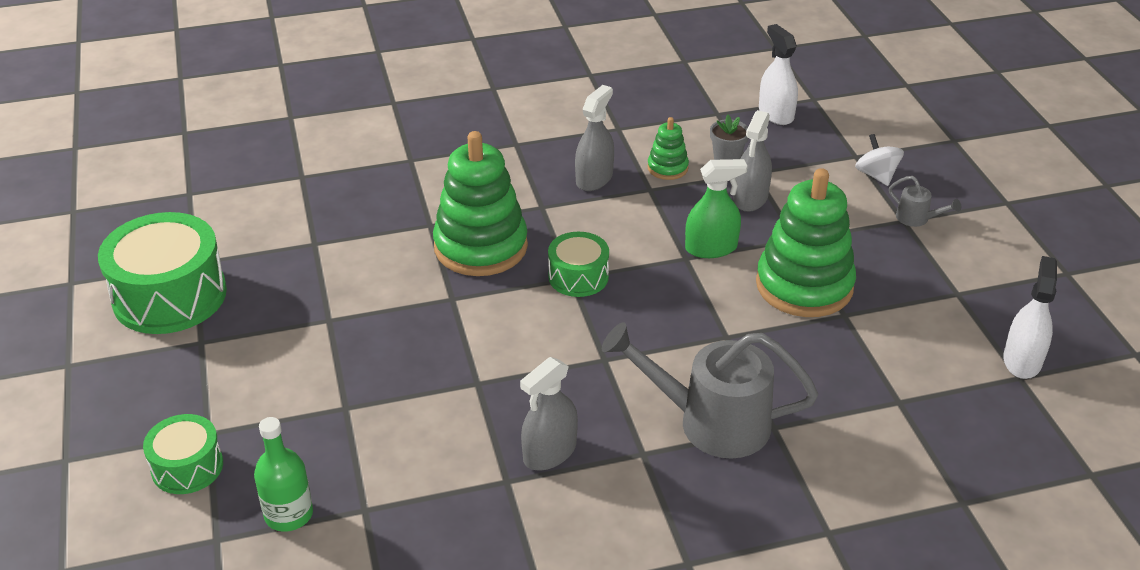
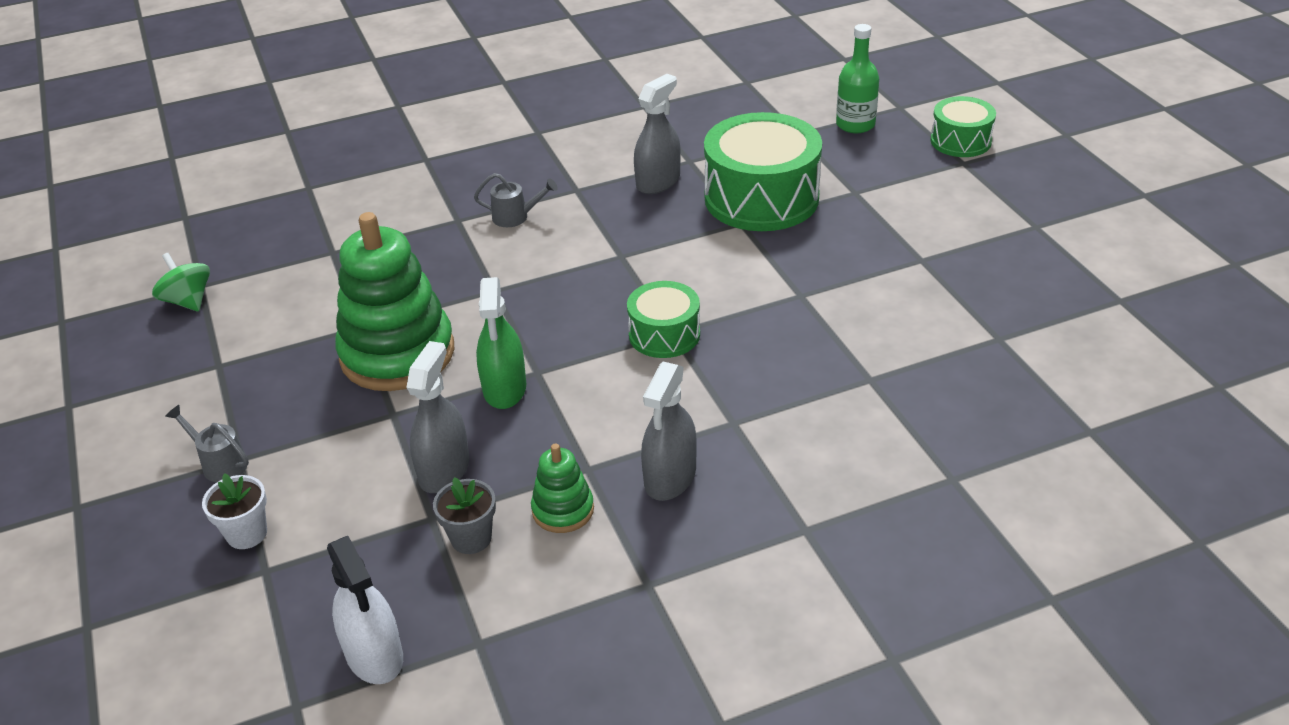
camera: 175 degrees right, 0 degrees up
(170, 296) = (1112, 263): green drum -> green drum (761, 198)
(481, 247) = (793, 357): green stacking toy -> none
(710, 422) = (516, 217): grey watering can -> grey watering can, size x0.43
(711, 248) = (504, 388): green spray bottle -> green spray bottle turned 75 degrees counterclockwise
(876, 175) = (247, 534): white spinning top -> white flower pot
(1022, 360) = (188, 301): white spray bottle -> green spinning top

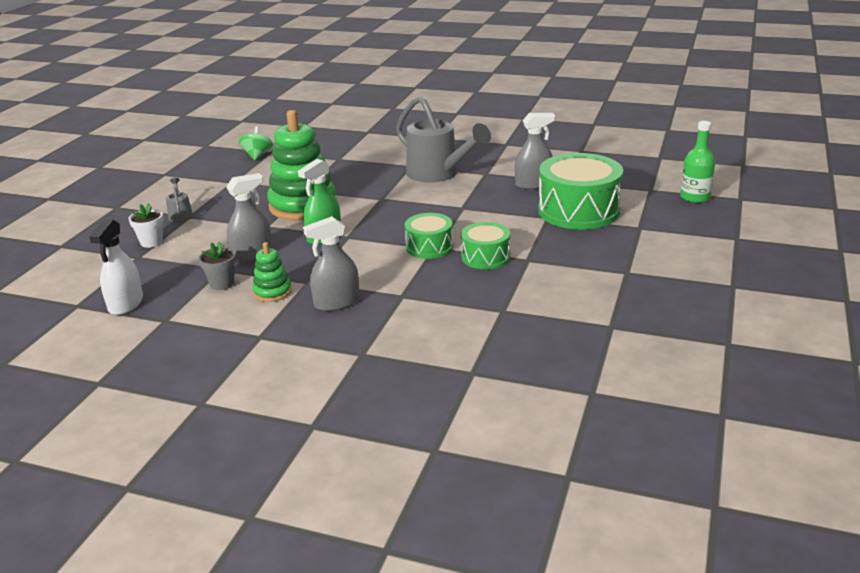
camera: 40 degrees right, 10 degrees down
(516, 217) = (438, 174): grey watering can -> grey watering can, size x2.32
(960, 141) = (753, 228): green drum -> green drum (485, 257)

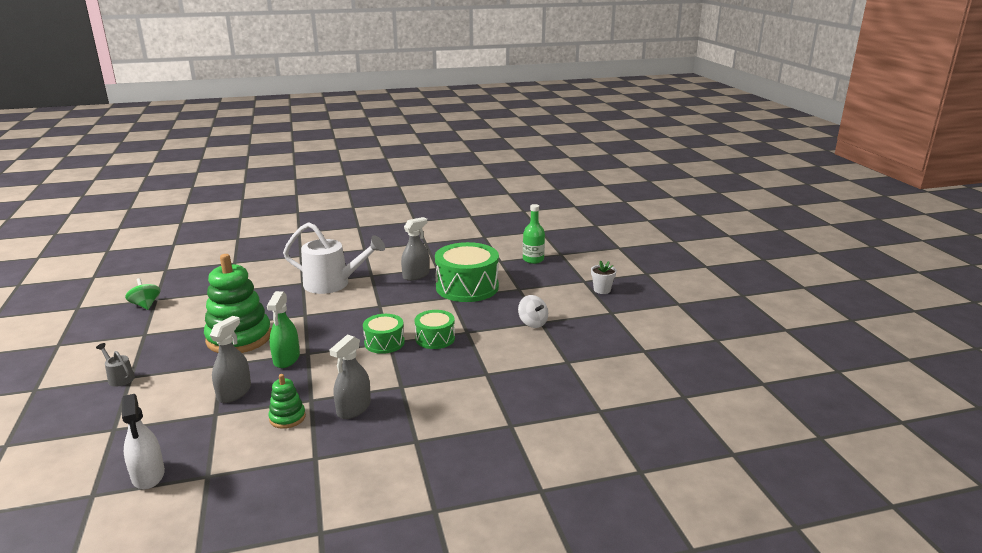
camera: 35 degrees left, 5 degrees down
(151, 242) = (114, 411): white flower pot -> white flower pot (602, 290)
(222, 284) = (231, 426): grey flower pot -> none
(438, 174) = (333, 284): grey watering can -> white watering can
(615, 271) = (532, 323): none -> white spinning top

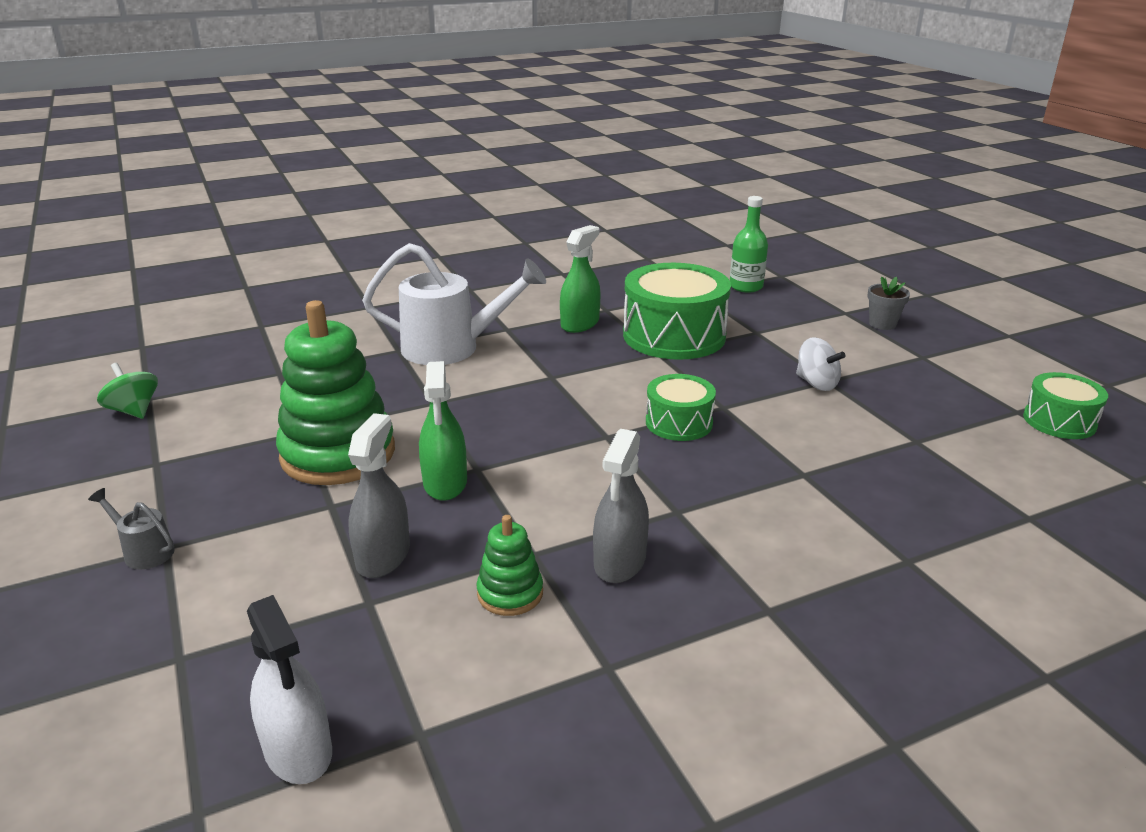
camera: 10 degrees left, 5 degrees up
(384, 343) = (599, 438): green drum -> green drum (1059, 421)
(416, 275) = (580, 324): grey spray bottle -> green spray bottle
(602, 290) = (882, 324): white flower pot -> grey flower pot

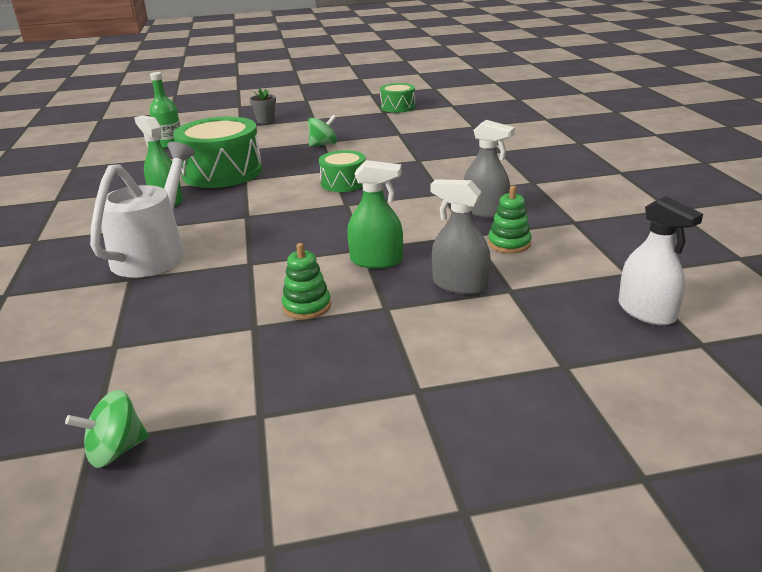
camera: 75 degrees left, 0 degrees up
(144, 551) = (420, 402): grey watering can -> none
(298, 750) = (646, 311): white spray bottle -> white spray bottle turned 75 degrees clockwise
(338, 454) = (307, 306): green stacking toy -> green stacking toy, size x0.47
(816, 383) = (323, 144): white spinning top -> green spinning top

